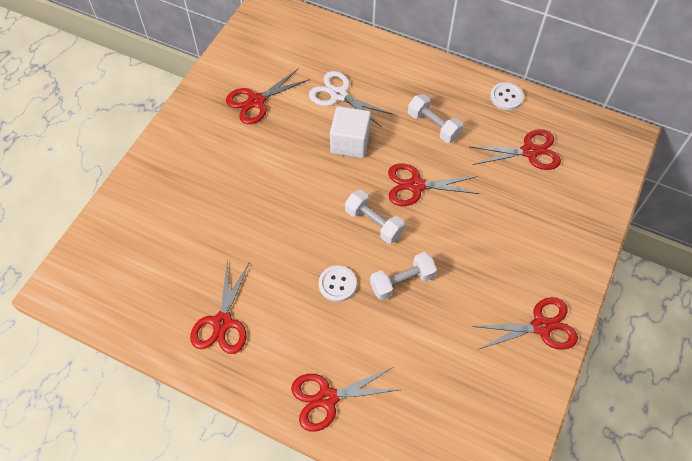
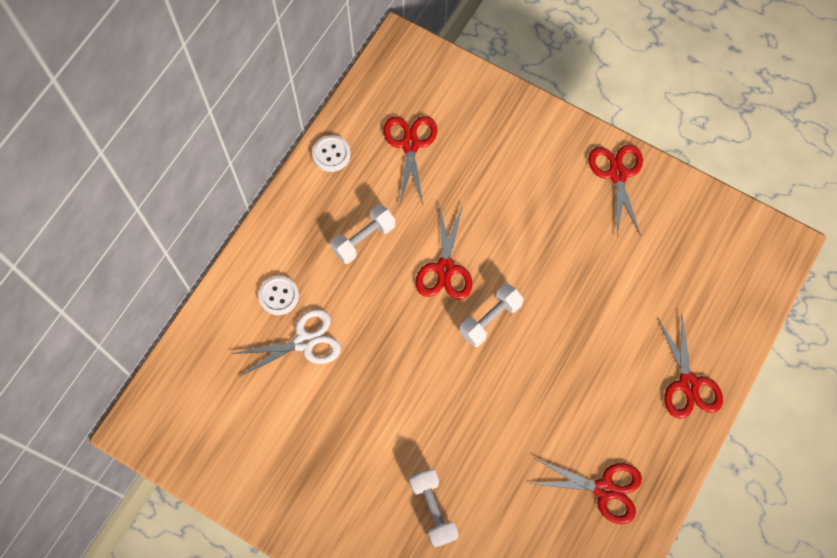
camera: 85 degrees left, 10 degrees up
(256, 101) = (301, 444): red scissors -> none
(337, 284) = (563, 364): white button -> white button (279, 296)
(339, 95) = (304, 342): white scissors -> white scissors turned 150 degrees counterclockwise
(350, 142) = (378, 335): white cube -> none
(402, 281) = (563, 298): white dumbbell -> white dumbbell (433, 510)

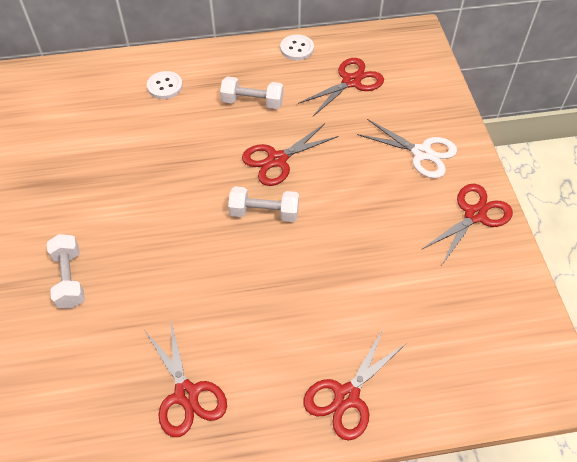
camera: 50 degrees right, 15 degrees down
(304, 342) = (142, 119): white scissors -> white scissors (421, 153)
(433, 510) = (69, 279): white dumbbell -> white dumbbell turned 45 degrees counterclockwise

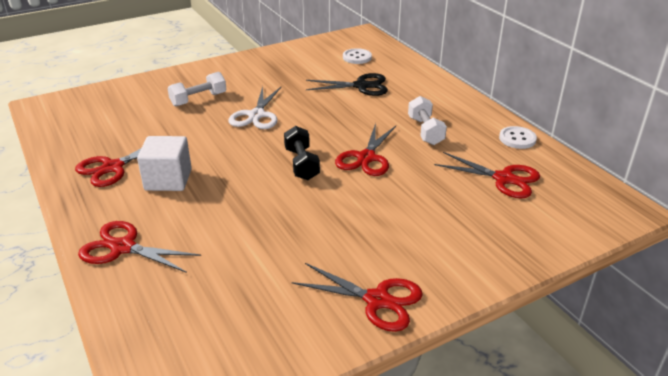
camera: 70 degrees right, 20 degrees down
(135, 119) = (361, 86): none -> black scissors
(165, 86) = (407, 89): white button -> white button (357, 57)
(240, 338) = (168, 180): none -> white cube
(264, 212) = (301, 164): white dumbbell -> black dumbbell
(277, 160) = (366, 158): red scissors -> red scissors turned 105 degrees counterclockwise
(421, 153) = (441, 244): white scissors -> white scissors (256, 115)

